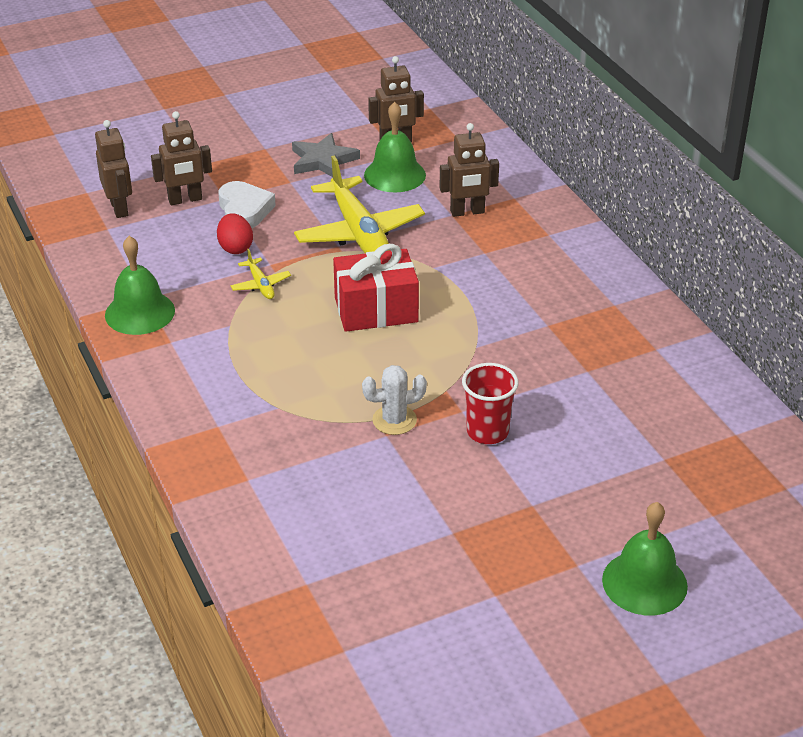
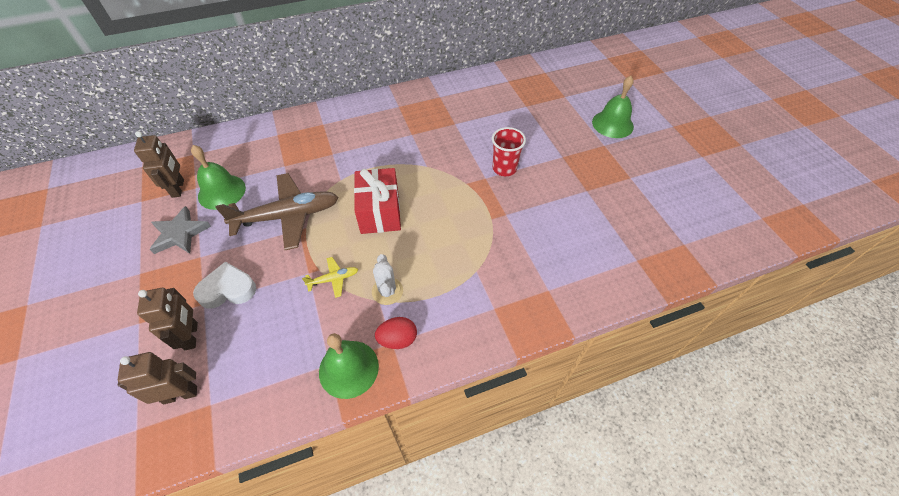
camera: 85 degrees left, 15 degrees up
(235, 248) = (279, 296): red egg -> red egg (398, 339)
(359, 233) = (287, 216): yellow plane -> brown plane
(394, 420) = (492, 209): white cactus -> white cactus (387, 291)
(467, 212) = (284, 157): brown robot -> none

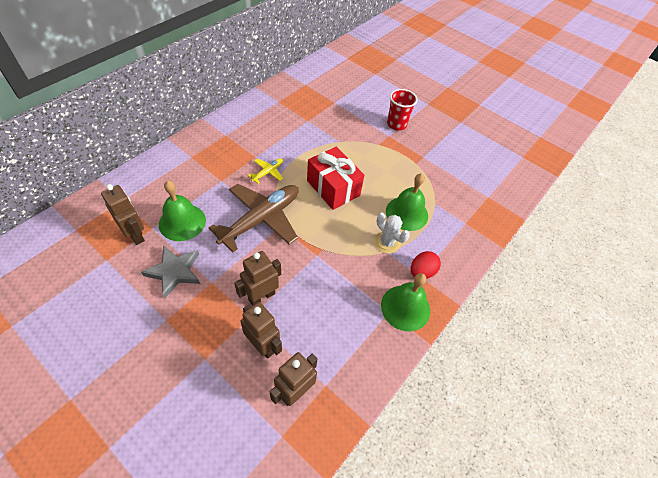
camera: 35 degrees left, 0 degrees up
(228, 289) = (261, 296): white heart -> brown robot
(333, 279) = (340, 251): yellow plane -> yellow plane (267, 172)
(612, 124) = (442, 70): green bell -> green bell (406, 213)

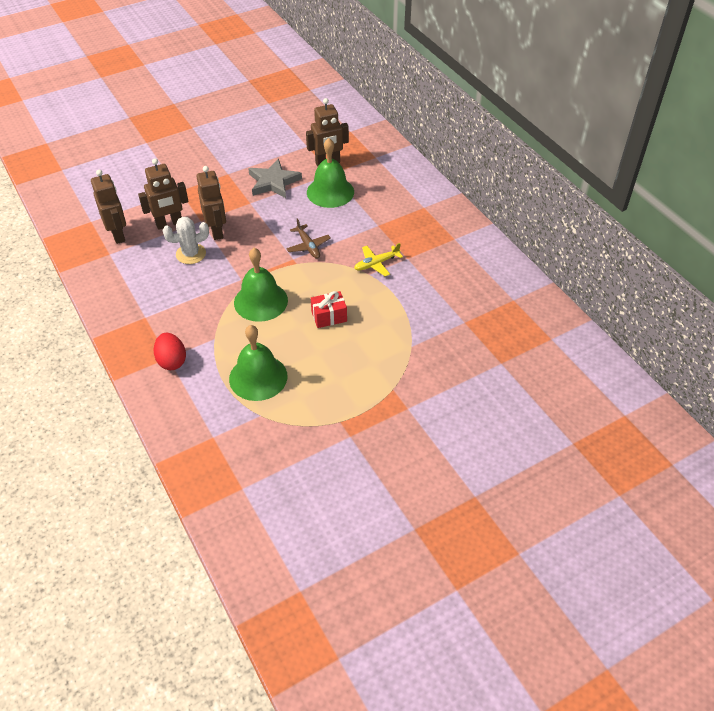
camera: 115 degrees right, 5 degrees down
(261, 220) = (308, 246): brown plane -> brown plane, size x0.44
(267, 172) = (376, 264): yellow plane -> yellow plane turned 90 degrees clockwise
(333, 188) = (329, 316): red gift -> red gift, size x0.52
(387, 242) = (226, 343): white cactus -> white cactus (191, 254)
(396, 124) = (430, 427): red cup -> none
(405, 307) = (141, 331): green bell -> green bell (261, 301)

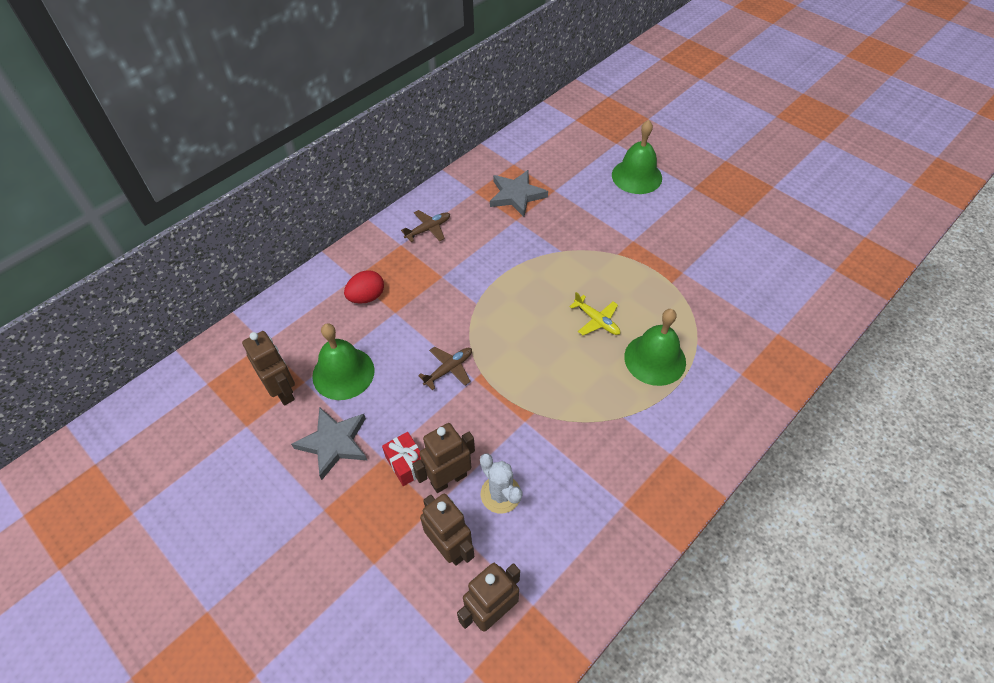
camera: 105 degrees left, 5 degrees up
(172, 361) = (673, 447): red egg -> red egg (366, 297)
(261, 301) = (552, 389): green bell -> green bell (636, 176)
(329, 316) = (550, 322): red gift -> red gift (406, 464)
(376, 264) = (458, 300): yellow plane -> yellow plane (596, 320)
(468, 258) = (428, 229): none -> brown plane
(500, 330) = (516, 195): none -> grey star

